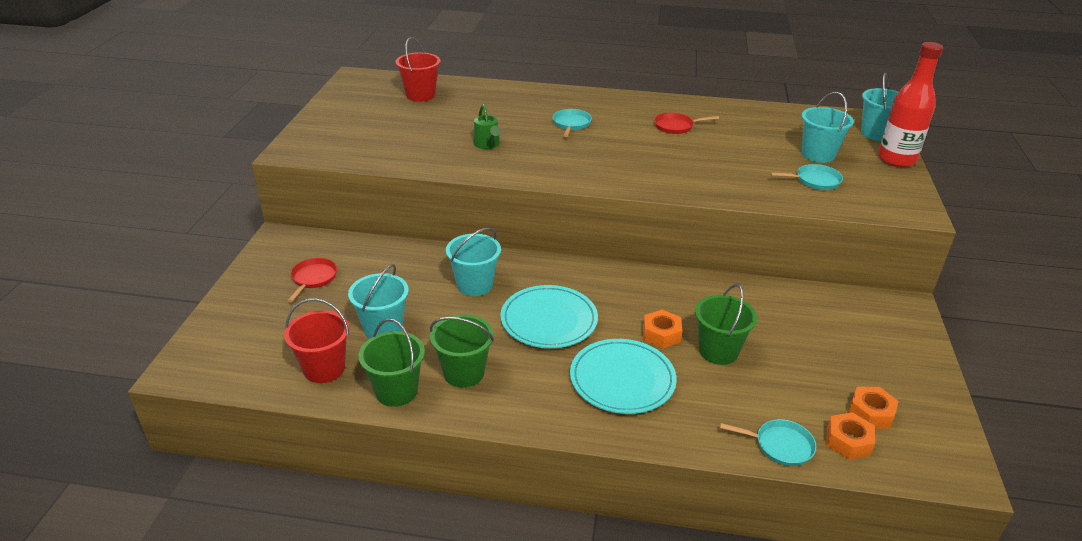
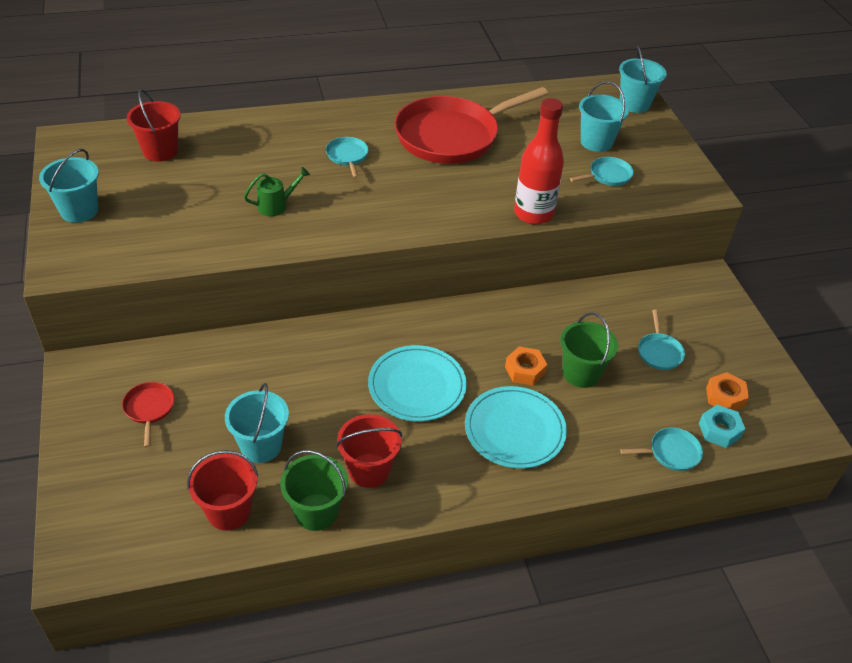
camera: 25 degrees left, 10 degrees up
(464, 373) = (369, 470): green bucket -> red bucket
(474, 285) = (324, 367): turquoise bucket -> turquoise bucket (79, 210)
(487, 145) = (277, 205): green watering can -> green watering can turned 75 degrees counterclockwise
(676, 126) = (452, 136): red pan -> red pan, size x2.48
(814, 354) = (659, 352): none -> turquoise pan
(848, 441) = (719, 430): orange nut -> turquoise nut
(896, 159) = (664, 132): red bottle -> red bottle (533, 214)

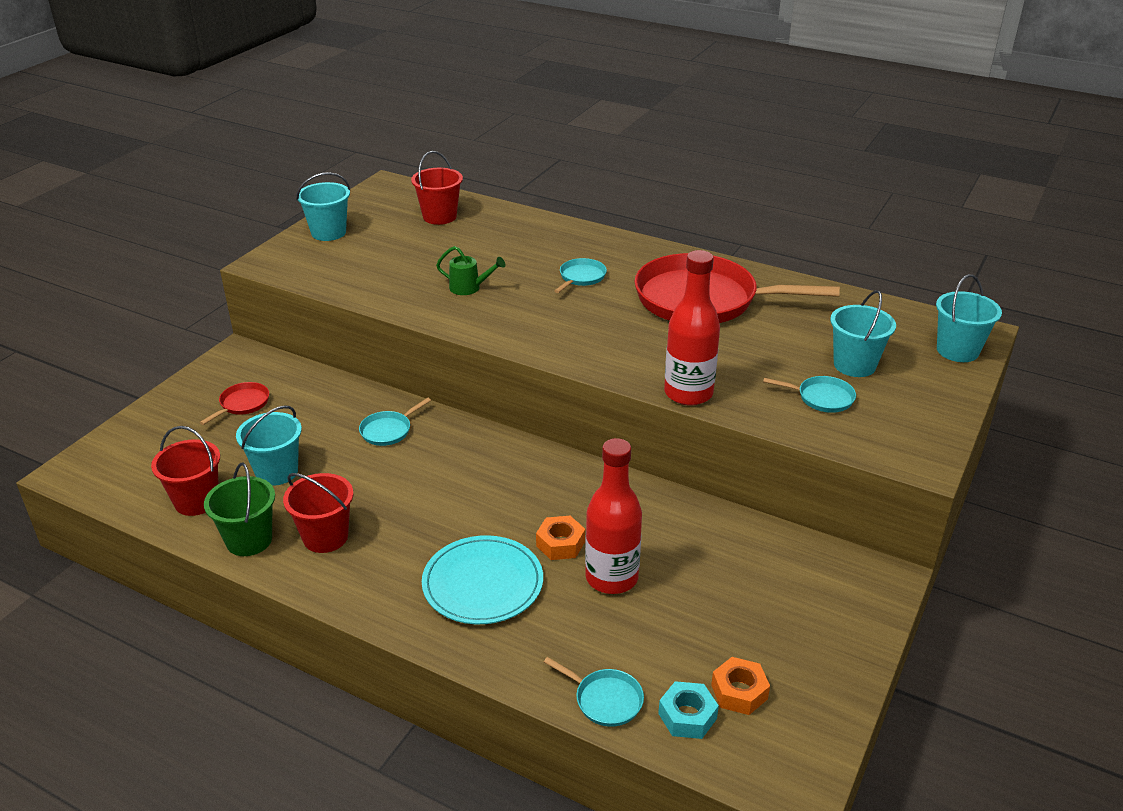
camera: 45 degrees right, 10 degrees down
(417, 386) = (449, 500): turquoise plate -> none
(581, 373) = (611, 578): green bucket -> red bottle
(659, 352) = (722, 608): turquoise pan -> turquoise pan (388, 430)

